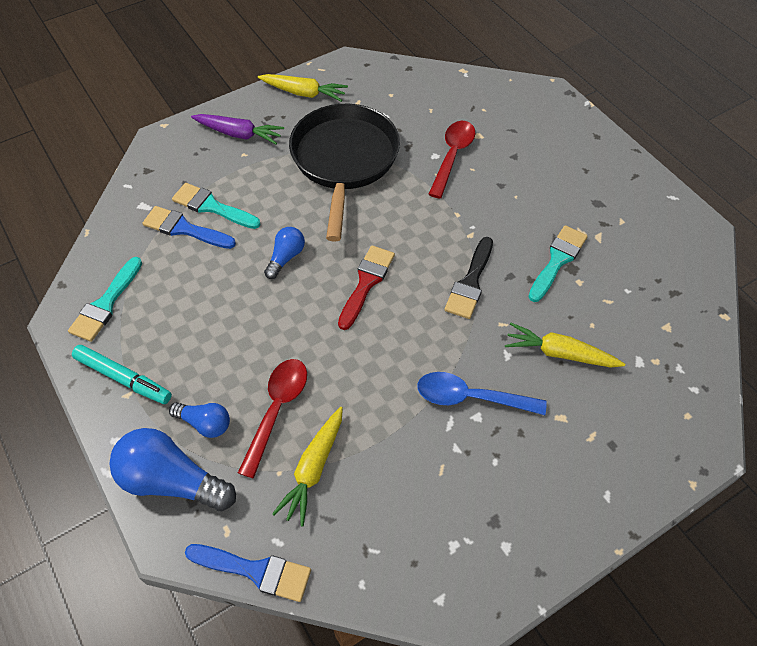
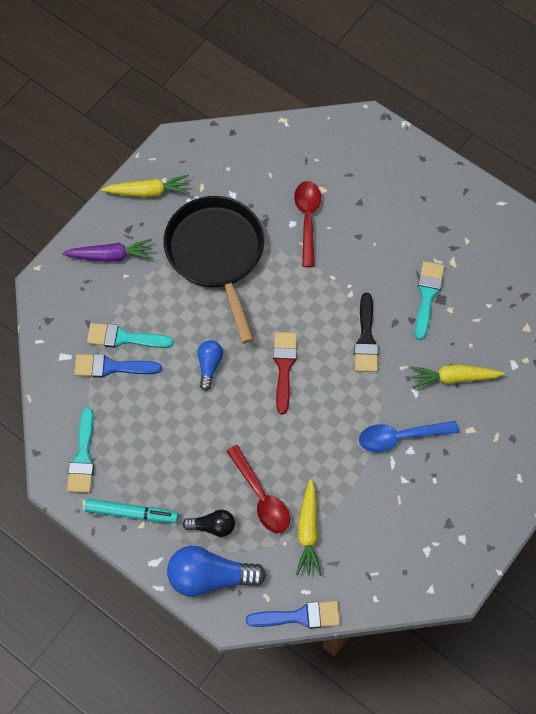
camera: 20 degrees left, 10 degrees up
(205, 423) = (212, 526): blue light bulb -> black light bulb
(277, 410) = (261, 497): red spoon -> red spoon turned 150 degrees clockwise

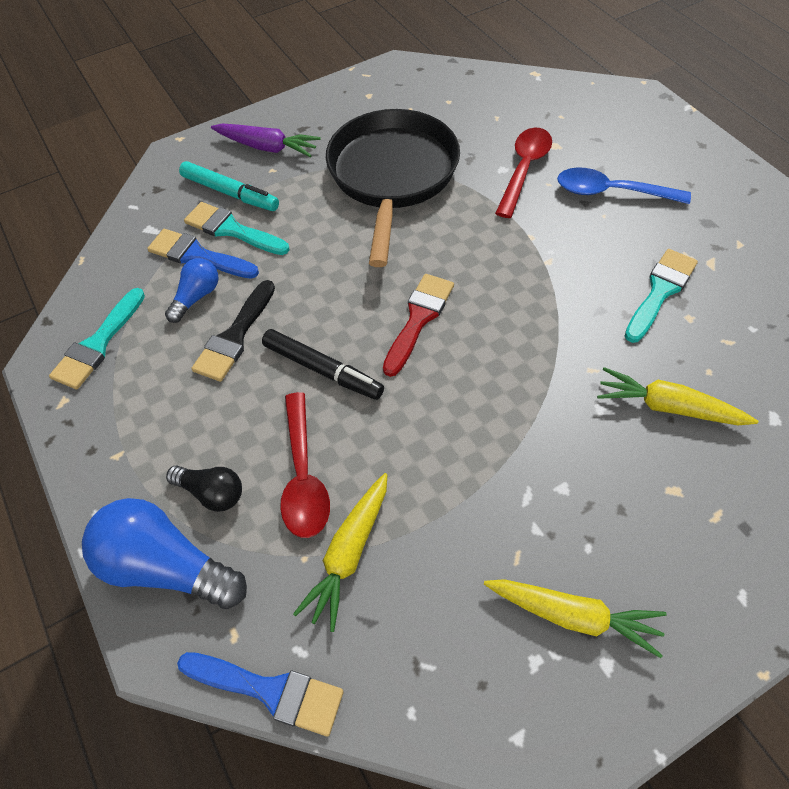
camera: 25 degrees right, 10 degrees down
(132, 513) = (113, 435): turquoise marker -> turquoise marker (230, 193)
(148, 192) = (345, 101): yellow carrot -> yellow carrot (573, 616)
(209, 365) = (319, 289): blue light bulb -> blue light bulb (196, 297)
(240, 424) = (322, 370): none -> black marker
(366, 339) = (550, 319): black brush -> black brush (235, 336)
(400, 437) = (553, 463): blue spoon -> blue spoon (611, 192)

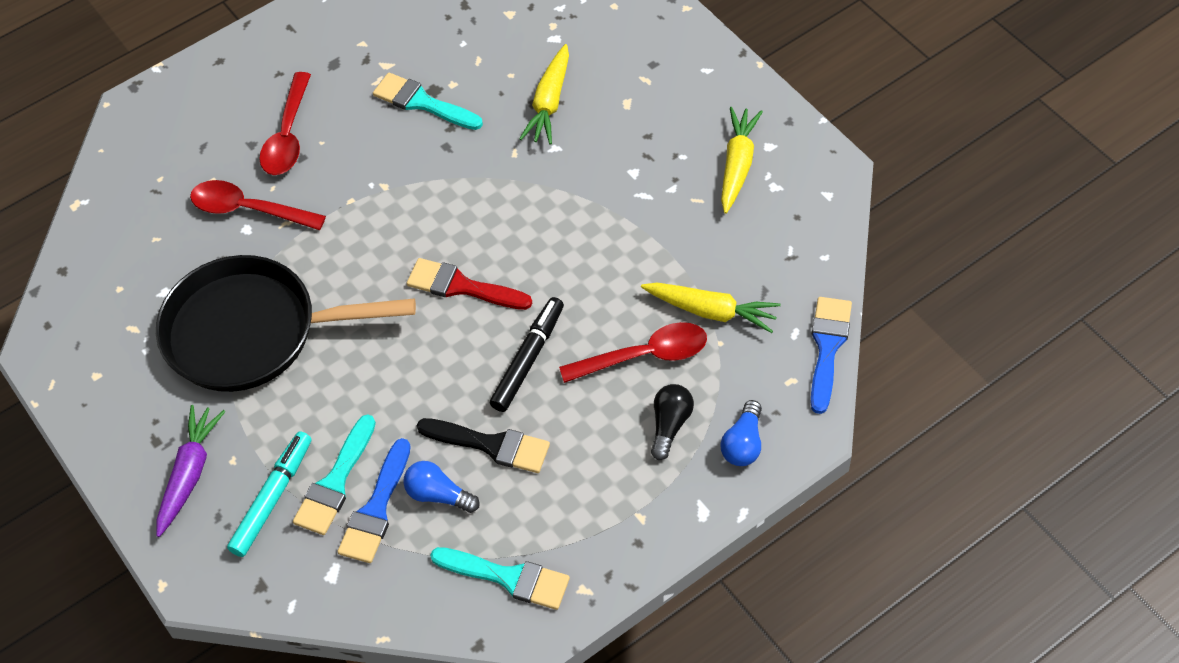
camera: 95 degrees left, 0 degrees up
(167, 566) = (743, 443): blue light bulb -> blue light bulb, size x0.55
(611, 192) = (288, 136): blue spoon -> red spoon

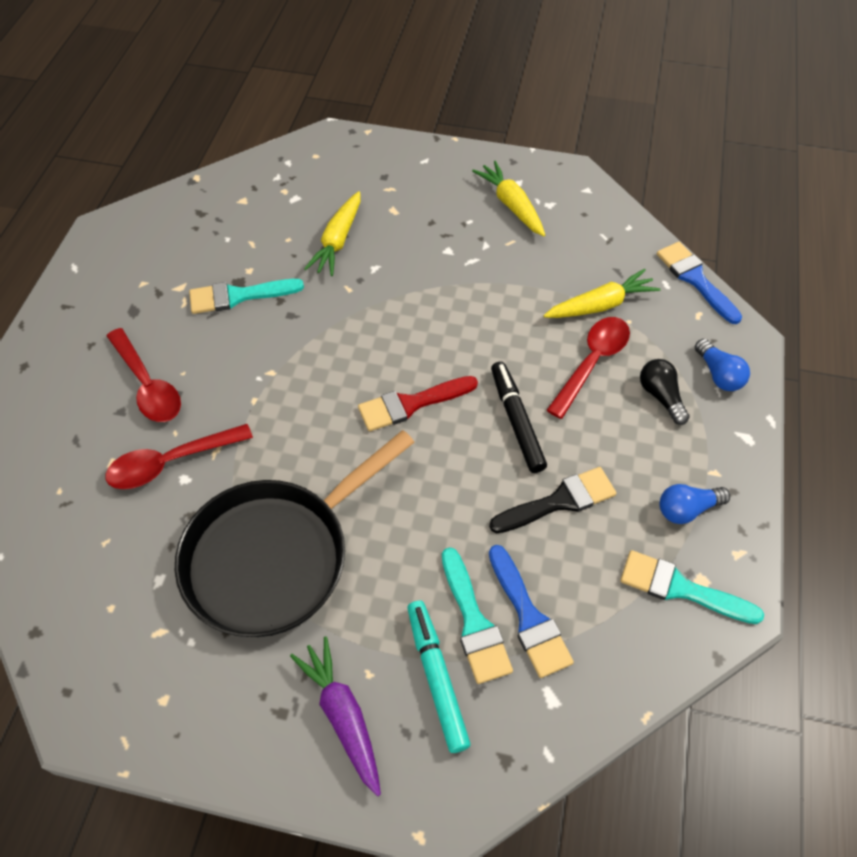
camera: 45 degrees left, 0 degrees up
(438, 495) = (563, 568): blue light bulb -> blue light bulb (687, 509)
(508, 577) = (680, 588): turquoise brush -> turquoise brush turned 135 degrees counterclockwise
(549, 103) = (338, 241): yellow carrot -> yellow carrot turned 45 degrees clockwise

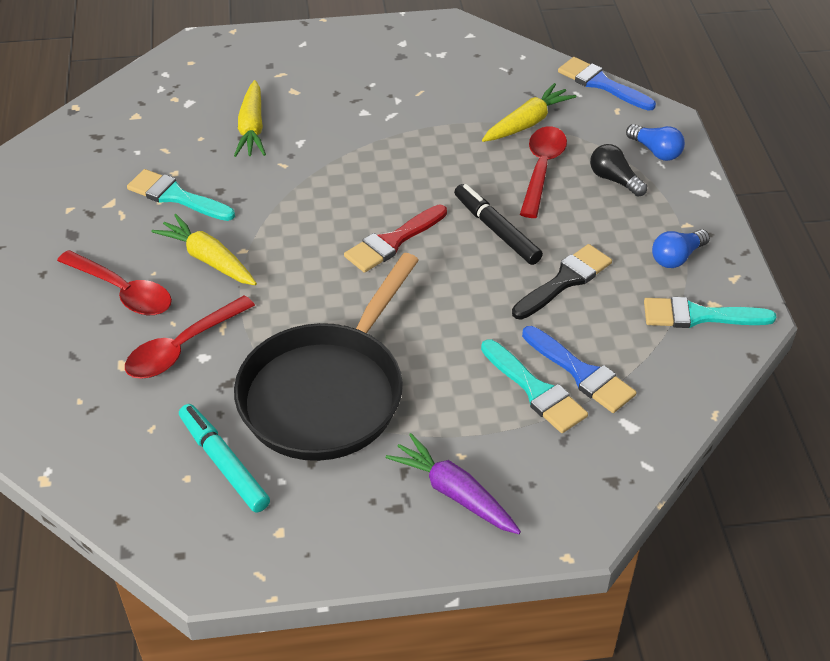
camera: 20 degrees left, 10 degrees down
(238, 296) = (176, 196): turquoise brush -> turquoise brush turned 60 degrees clockwise
(437, 677) = (523, 440): turquoise marker -> turquoise marker (224, 463)
(511, 205) = (405, 62): yellow carrot -> yellow carrot (208, 259)

